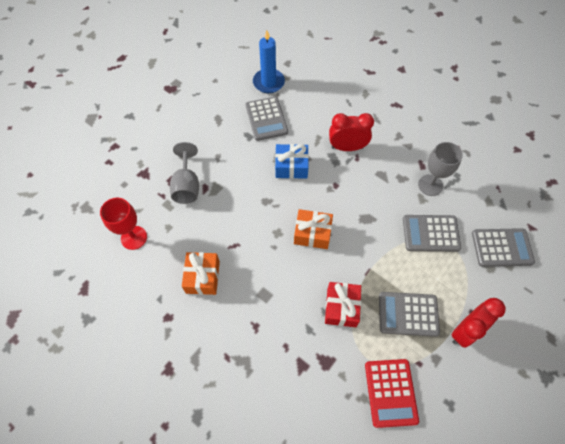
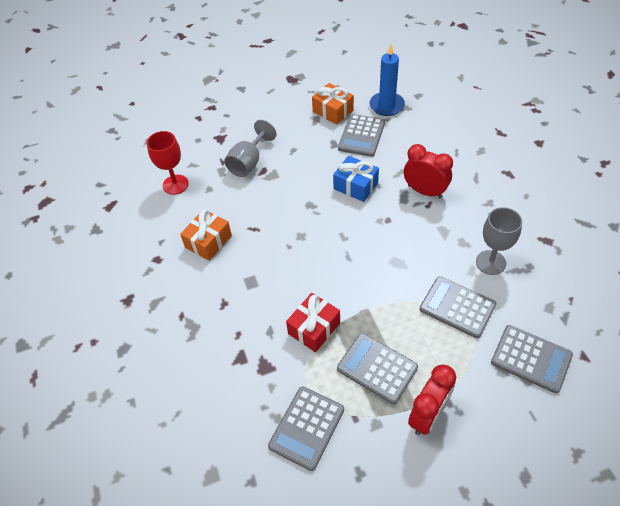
camera: 35 degrees right, 10 degrees down
(312, 233) = (333, 251): orange gift -> orange gift (333, 111)
(390, 392) = (306, 428): red calculator -> grey calculator
(465, 330) = (428, 415): red clock -> red clock turned 45 degrees counterclockwise

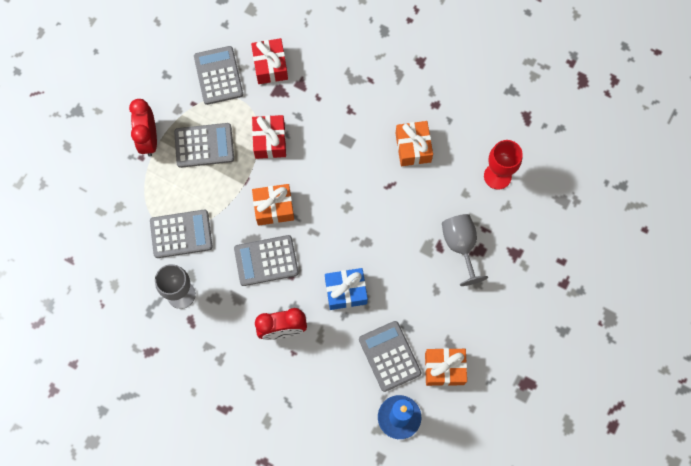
camera: 135 degrees right, 20 degrees up
(250, 397) = (270, 66): none -> red gift
(359, 273) = (274, 208): none -> orange gift
(531, 359) = (105, 230): grey calculator -> grey calculator (266, 260)

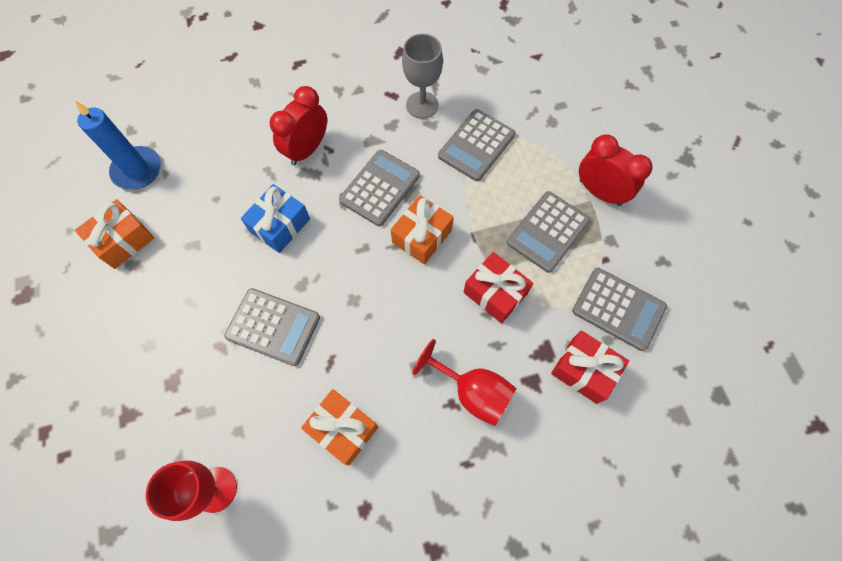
camera: 135 degrees right, 5 degrees down
(334, 106) = (472, 391): none -> red goblet
(389, 356) = (188, 208): grey calculator -> grey calculator (273, 327)
(460, 246) = (197, 368): grey goblet -> none

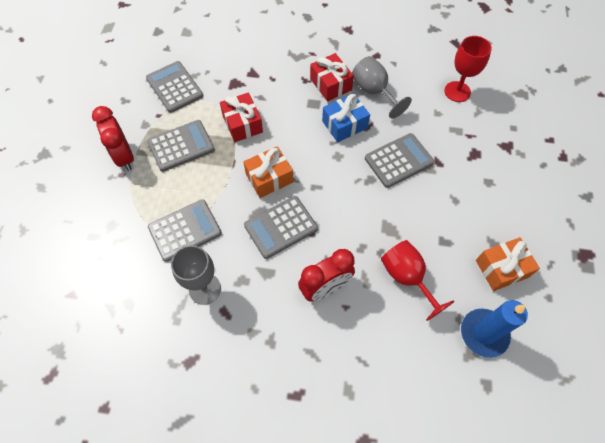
camera: 155 degrees left, 5 degrees down
(273, 327) = (398, 160): grey calculator -> grey calculator turned 105 degrees clockwise
(280, 225) = (371, 229): blue gift -> blue gift (344, 124)
(343, 429) = (374, 91): orange gift -> grey goblet
(472, 391) = (289, 81): red goblet -> red goblet (407, 277)
(584, 370) = (219, 67): red gift -> red gift (330, 84)

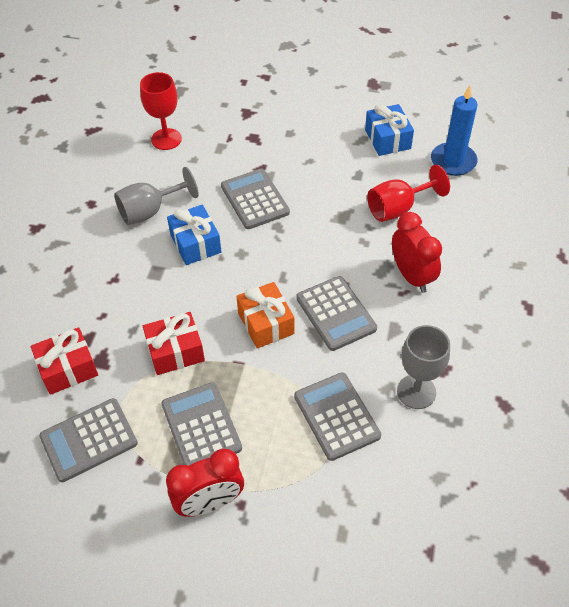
camera: 85 degrees left, 10 degrees down
(330, 84) = (128, 253): red gift -> red gift (68, 369)
(501, 268) = (387, 139): orange gift -> blue gift

